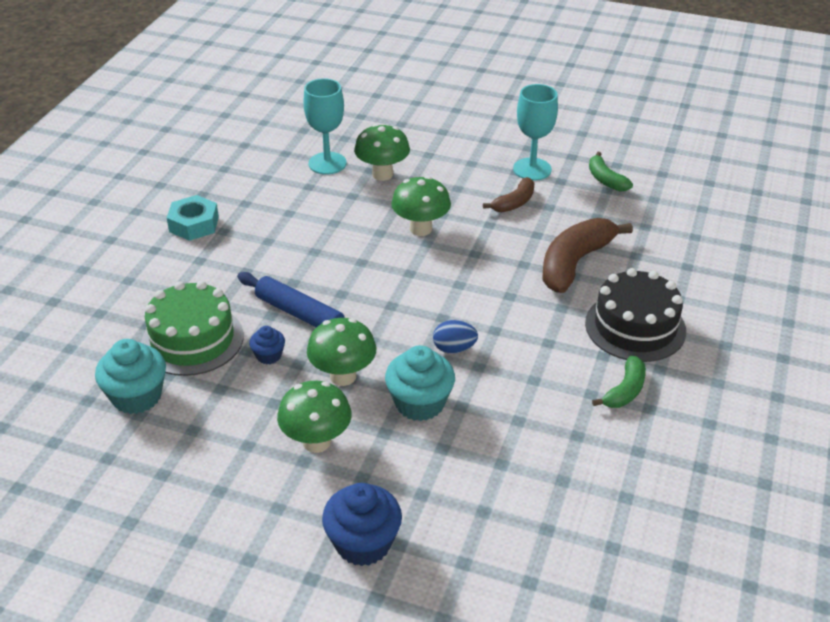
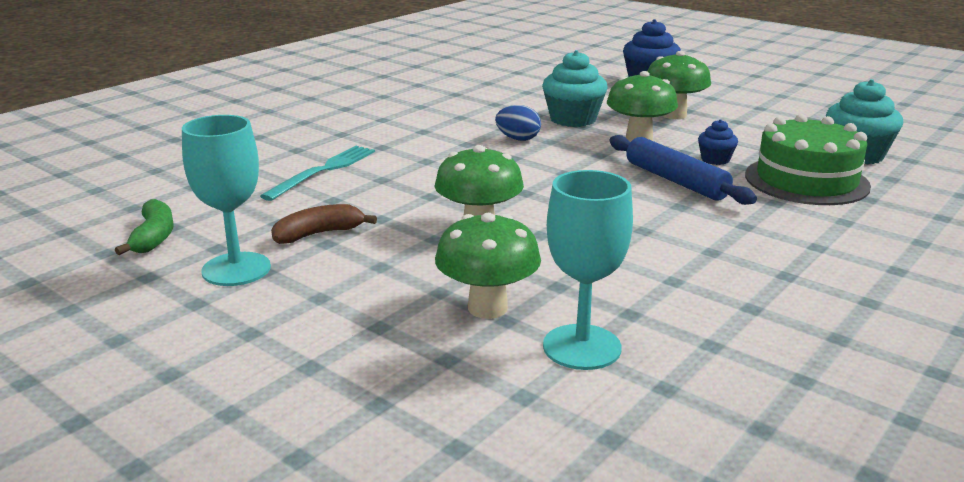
camera: 160 degrees left, 15 degrees down
(194, 224) = (840, 291): turquoise nut -> none
(575, 263) = (323, 171): brown banana -> turquoise fork
(625, 391) = (390, 103): green banana -> none
(635, 327) = (329, 127): black cake -> none

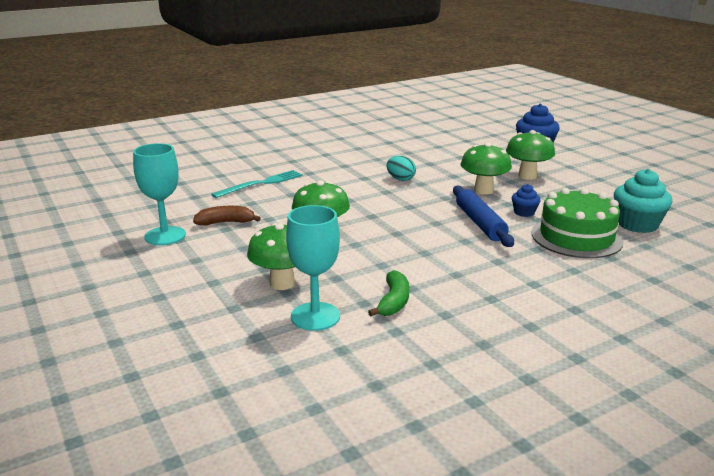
camera: 20 degrees right, 0 degrees up
(153, 237) = (137, 210): green banana -> green banana (393, 302)
(518, 139) = (400, 179): blue egg -> turquoise egg
(573, 119) = (451, 170): turquoise cupcake -> none

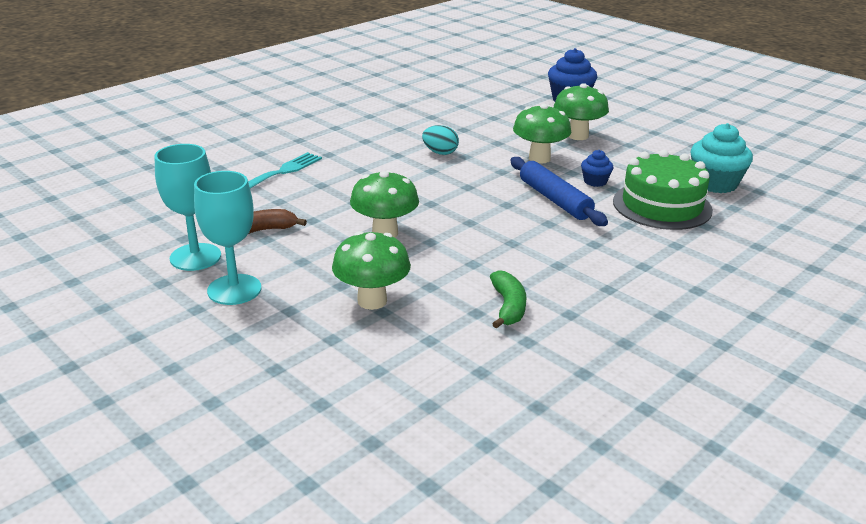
camera: 15 degrees left, 5 degrees up
(315, 316) = (431, 336): turquoise goblet -> turquoise goblet (234, 289)

